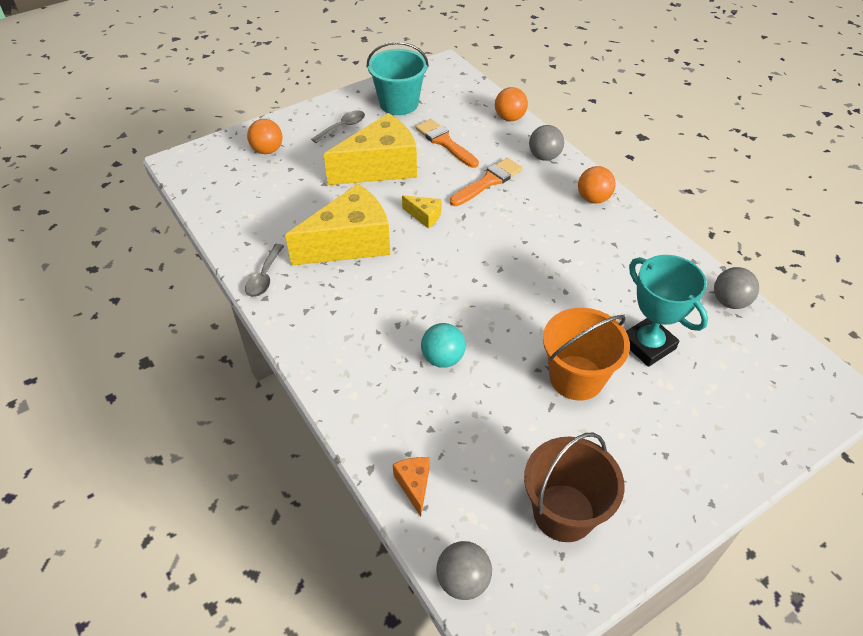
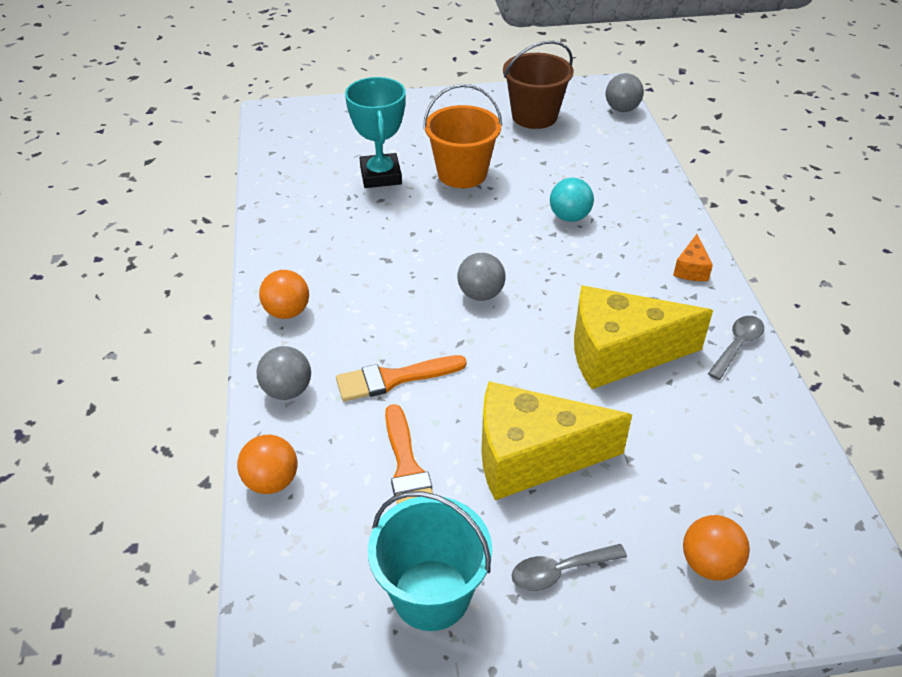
camera: 155 degrees left, 5 degrees down
(414, 485) = (634, 154): orange cheese -> orange cheese (691, 269)
(424, 216) = (508, 358): yellow cheese -> none
(729, 301) = (273, 182): grey ball -> grey ball (480, 294)

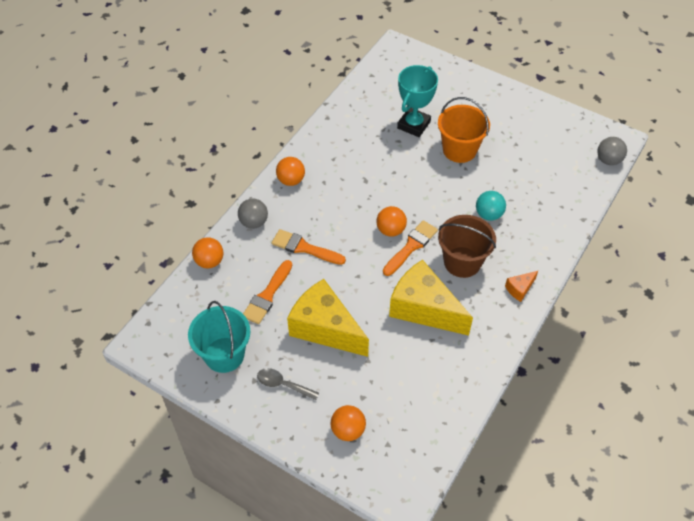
camera: 40 degrees right, 10 degrees up
(480, 294) = (390, 230): grey ball -> orange ball
(525, 297) = (411, 247): none -> orange brush
(534, 116) = (546, 134): brown bucket -> brown bucket (462, 262)
(737, 345) = (490, 346): grey spoon -> none

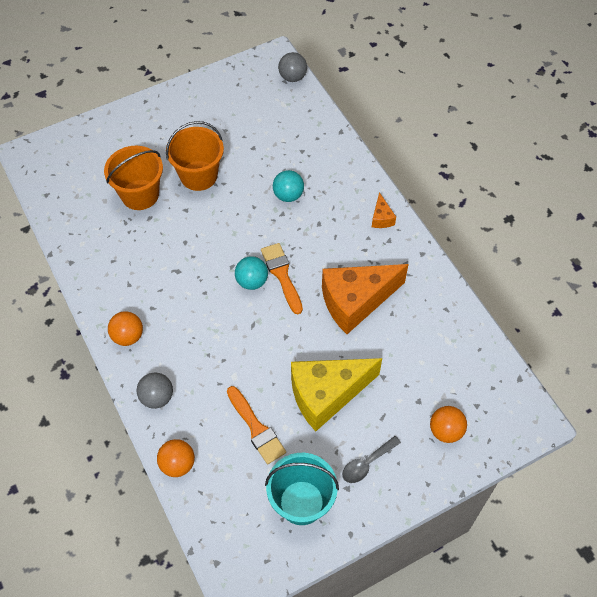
camera: 60 degrees left, 5 degrees up
(305, 248) = (222, 366): orange brush -> none
(390, 230) = (252, 281): orange ball -> turquoise ball
(413, 125) = (140, 194): turquoise trophy -> orange bucket
(424, 308) = (356, 302): yellow cheese -> orange cheese
(462, 262) = (325, 244): brown bucket -> none

